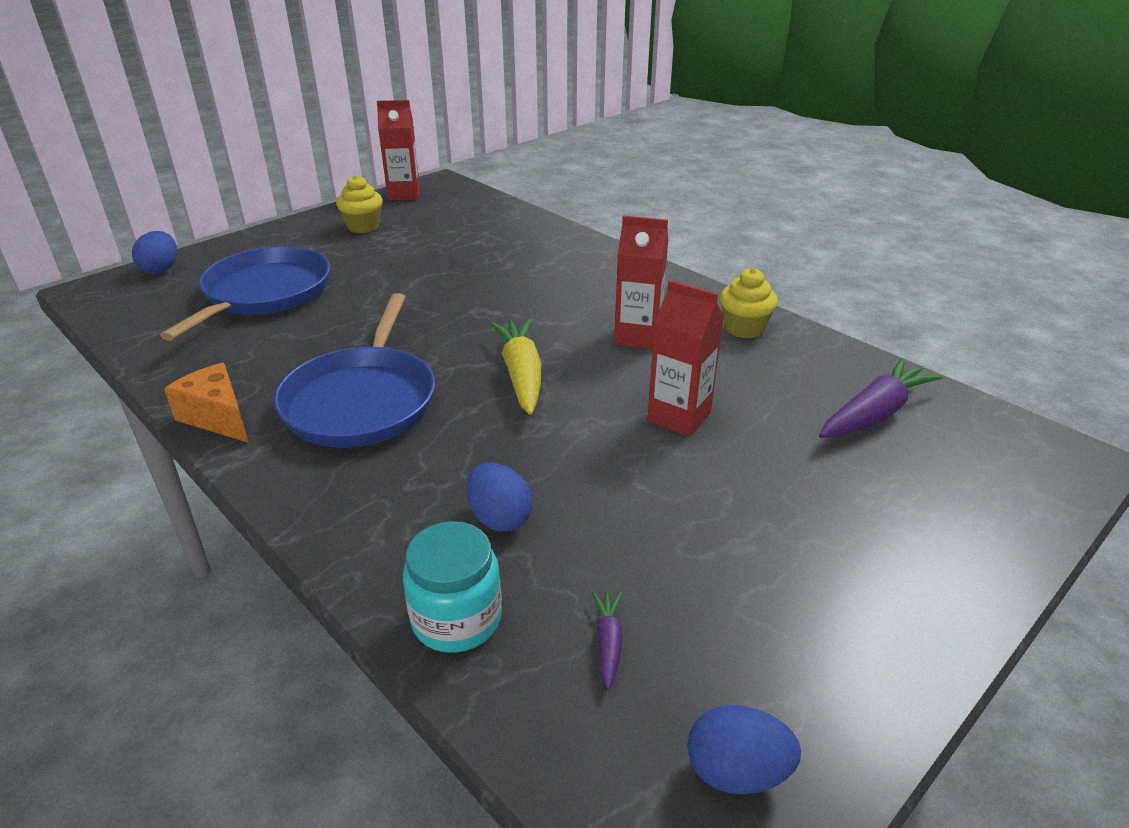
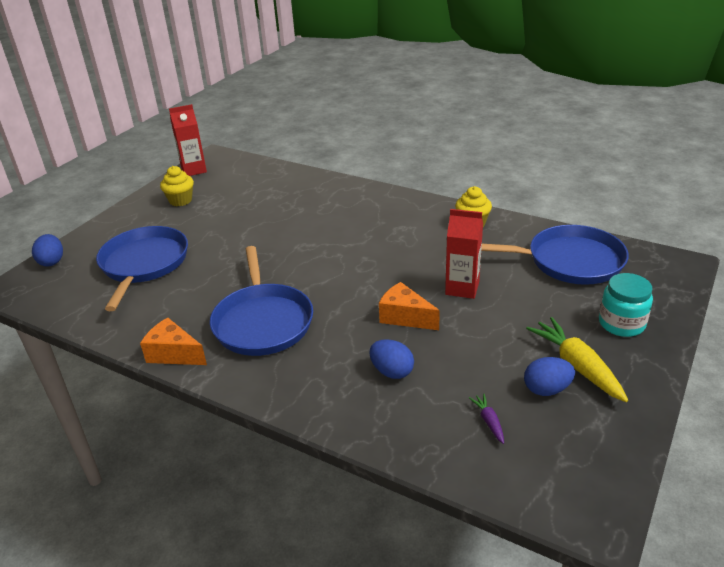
camera: 15 degrees left, 0 degrees up
(456, 619) = (401, 432): turquoise jar -> turquoise jar (621, 324)
(521, 374) = (354, 282): yellow carrot -> yellow carrot (577, 366)
(567, 440) = (405, 317): none -> orange cheese
(637, 337) = (411, 242): red carton -> none
(736, 771) = (582, 464): blue egg -> blue egg (546, 389)
(875, 413) = (569, 261): purple carrot -> blue pan

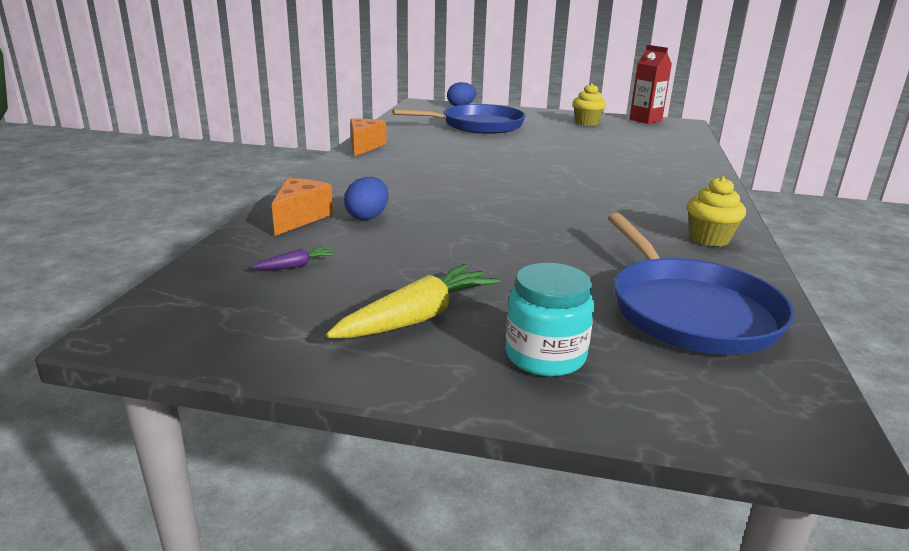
camera: 70 degrees right, 10 degrees down
(262, 321) = (422, 165): blue pan -> none
(405, 317) = (465, 216): orange cheese -> orange cheese (300, 218)
(462, 288) = (546, 240): red carton -> none
(546, 389) = (361, 297): blue egg -> none

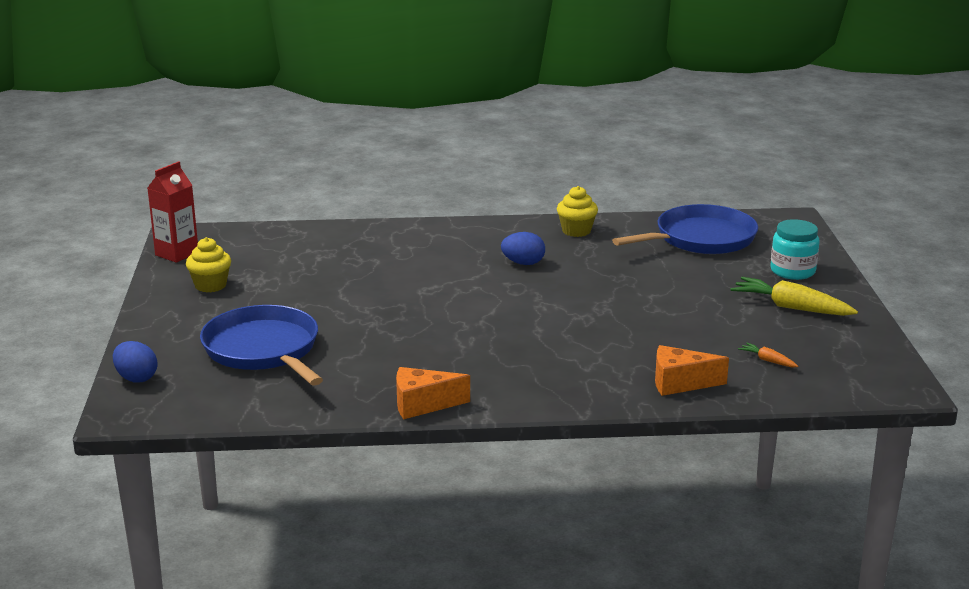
camera: 105 degrees left, 0 degrees up
(296, 266) = (768, 360): purple carrot -> orange carrot
(367, 217) = (649, 355): blue egg -> blue egg (523, 263)

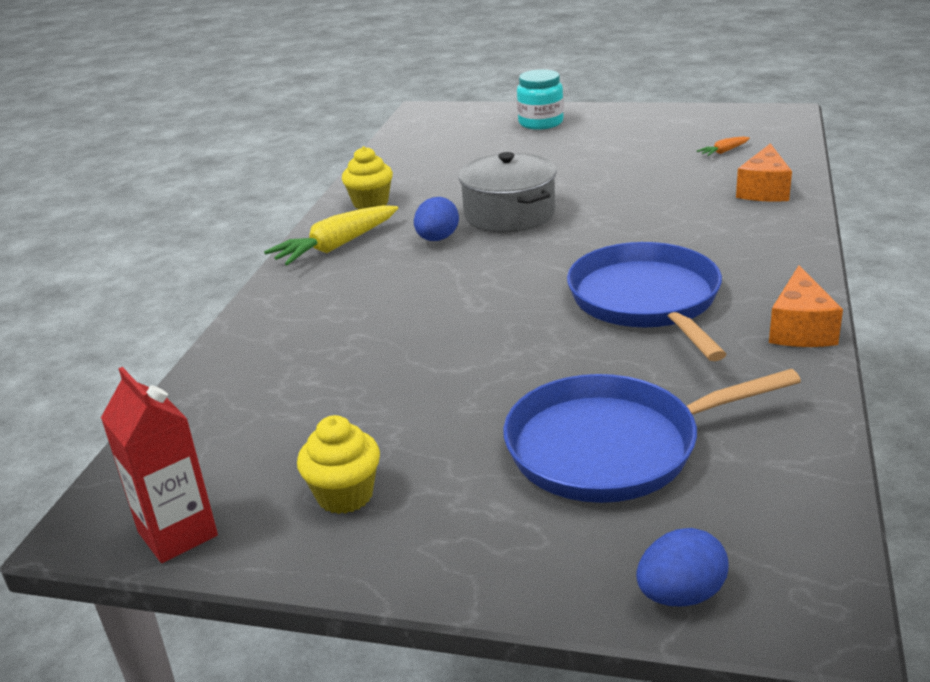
camera: 70 degrees left, 5 degrees up
(579, 282) = (509, 214): none -> grey pot
(700, 239) = (440, 149): blue pan -> blue pan (647, 301)
(791, 307) = (617, 132): yellow carrot -> yellow carrot (336, 246)

